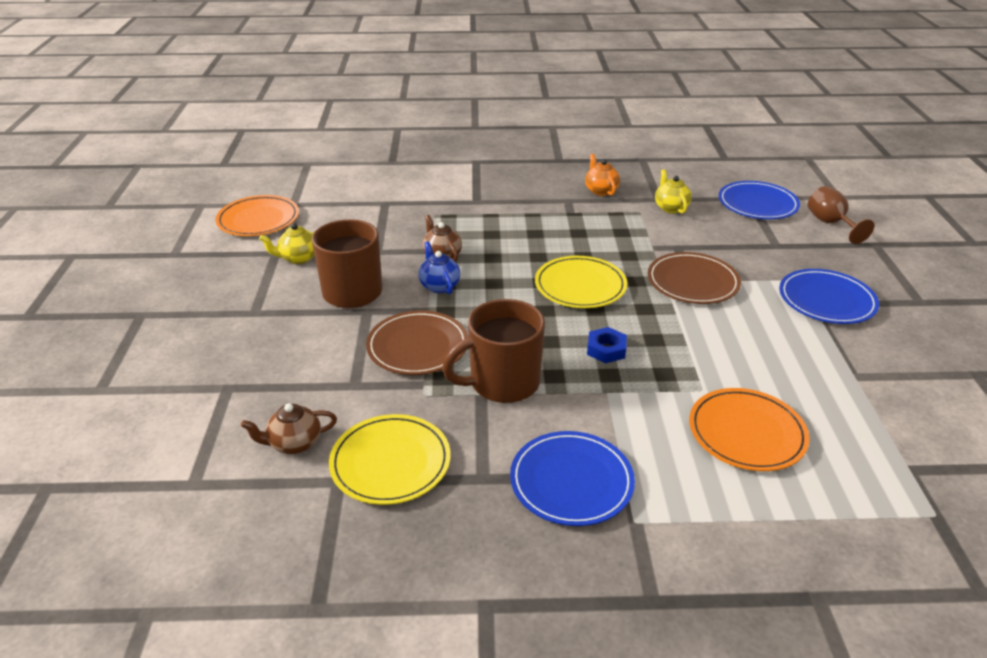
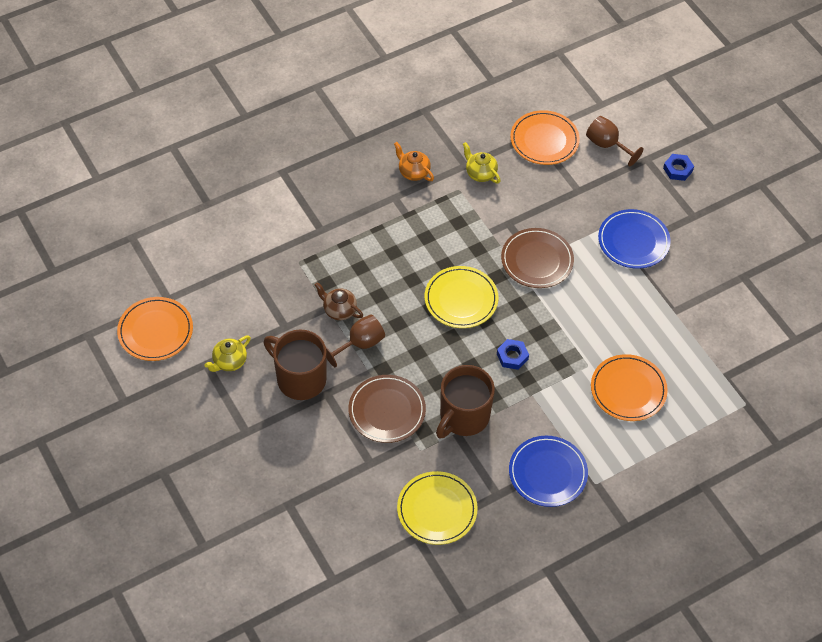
camera: 30 degrees left, 20 degrees up
(294, 443) = (369, 524): brown teapot -> none
(439, 286) = (360, 344): blue teapot -> brown goblet
(757, 204) = (544, 140): blue plate -> orange plate
(913, 261) = (677, 169): none -> blue nut

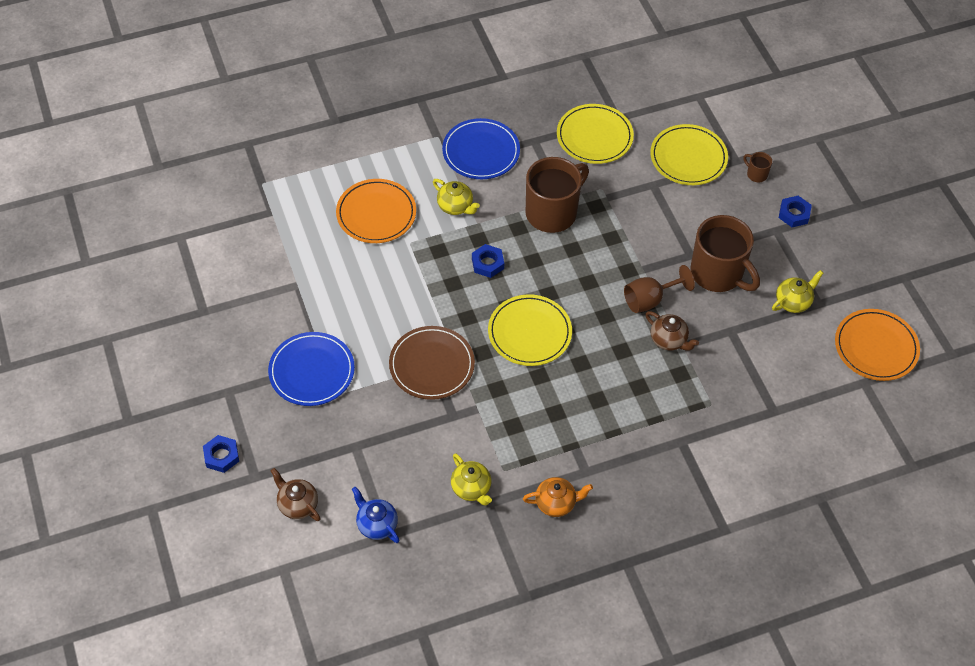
camera: 170 degrees left, 0 degrees up
(229, 452) = (794, 214): none -> blue nut
(267, 491) = (756, 174): none -> brown mug
(338, 500) = (688, 157): none -> yellow plate
(387, 410) = (630, 229): brown plate -> none
(413, 172) = (556, 503): orange teapot -> orange teapot turned 60 degrees counterclockwise
(544, 140) = (376, 525): orange plate -> blue teapot
(556, 409) = (455, 206): none -> yellow teapot
(607, 145) = (297, 504): brown goblet -> brown teapot

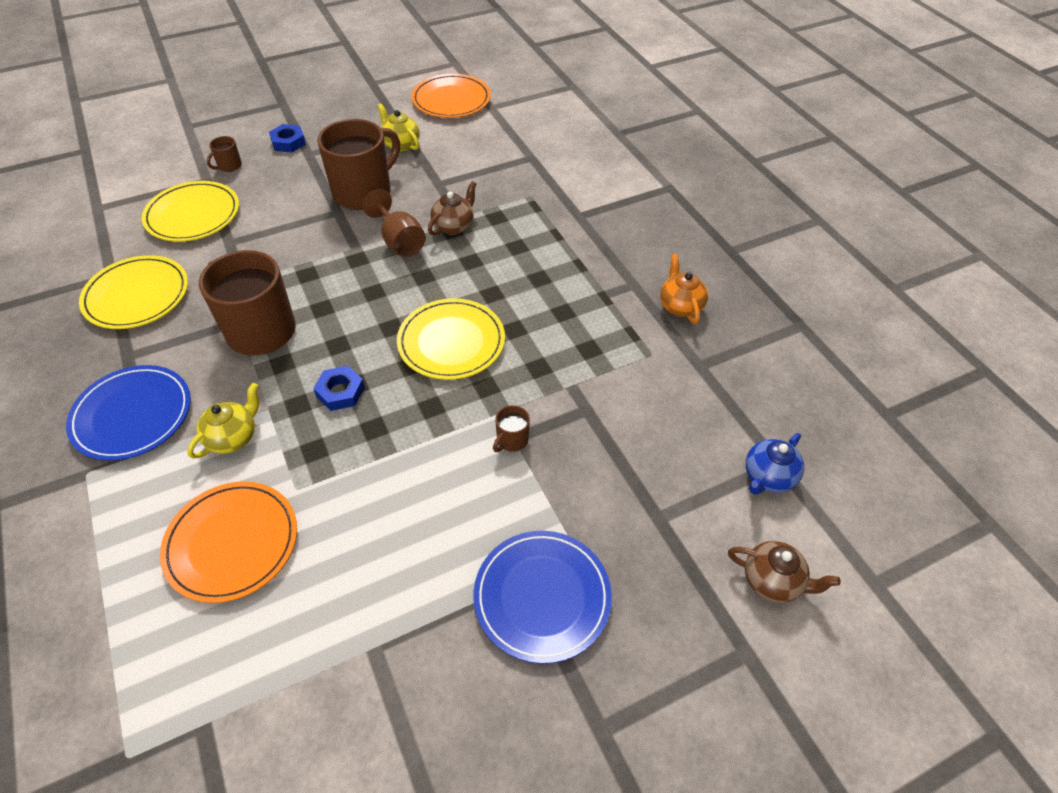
camera: 95 degrees left, 5 degrees down
(221, 456) = (726, 716): blue nut -> none
(297, 504) = (772, 581): brown teapot -> brown teapot turned 105 degrees counterclockwise
(431, 365) = (511, 440): brown plate -> brown mug
(471, 488) = (685, 382): yellow teapot -> none

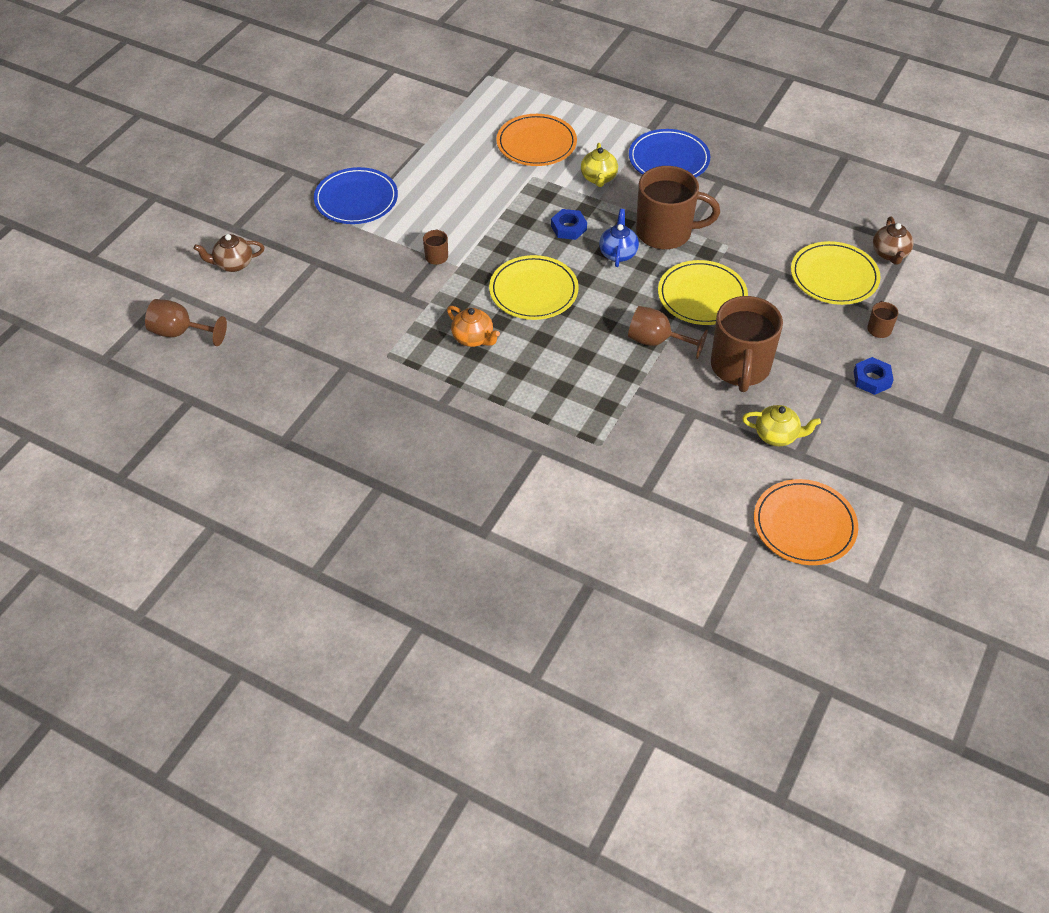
camera: 145 degrees right, 0 degrees up
(137, 295) = (774, 210): yellow plate -> yellow plate (702, 296)
(453, 226) = (631, 378): brown teapot -> brown teapot (890, 254)
(680, 306) = (390, 406): orange teapot -> orange teapot (473, 338)
(768, 477) = (260, 316): blue teapot -> blue teapot (618, 253)
(878, 508) = (180, 333): none -> brown goblet

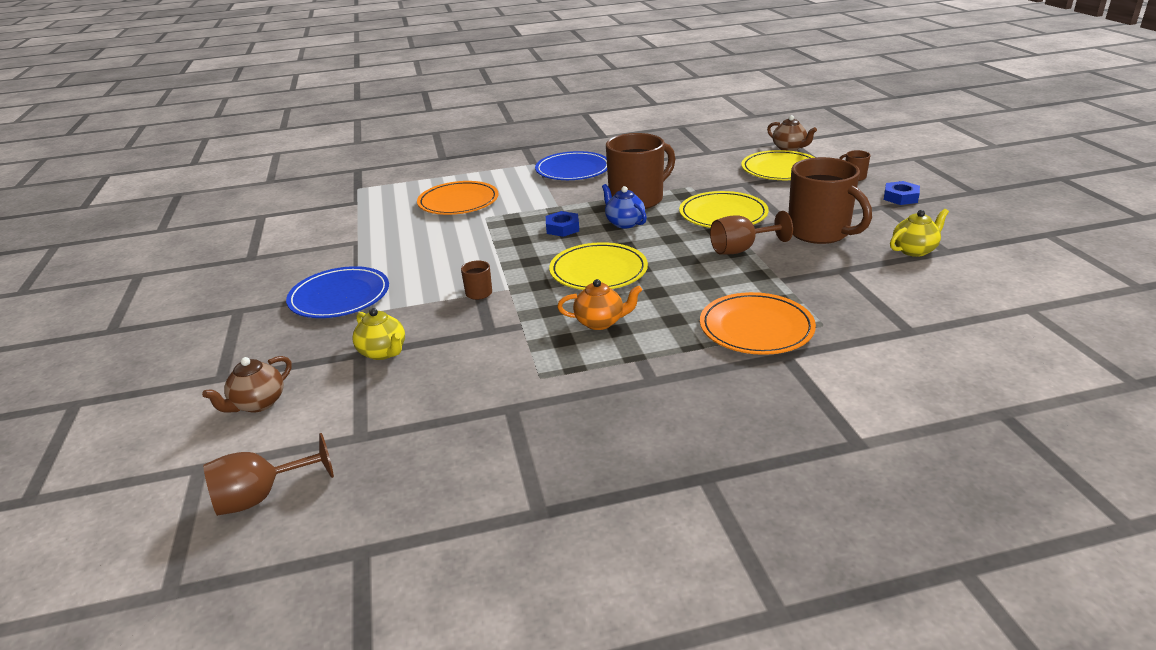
camera: 40 degrees left, 20 degrees down
(598, 178) = (539, 197): yellow teapot -> yellow teapot (383, 352)
(804, 525) = (1033, 281): orange plate -> orange plate (756, 328)

